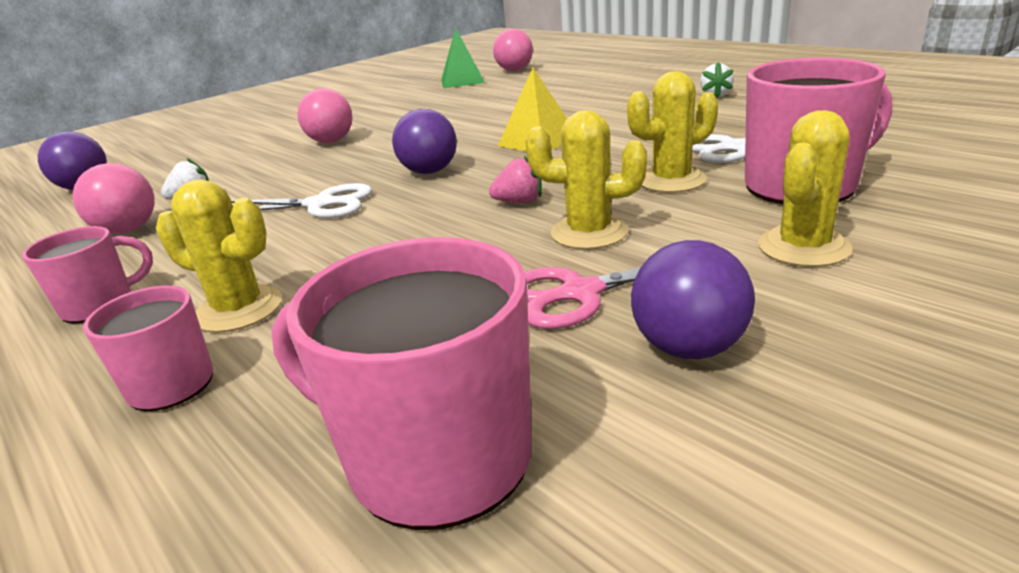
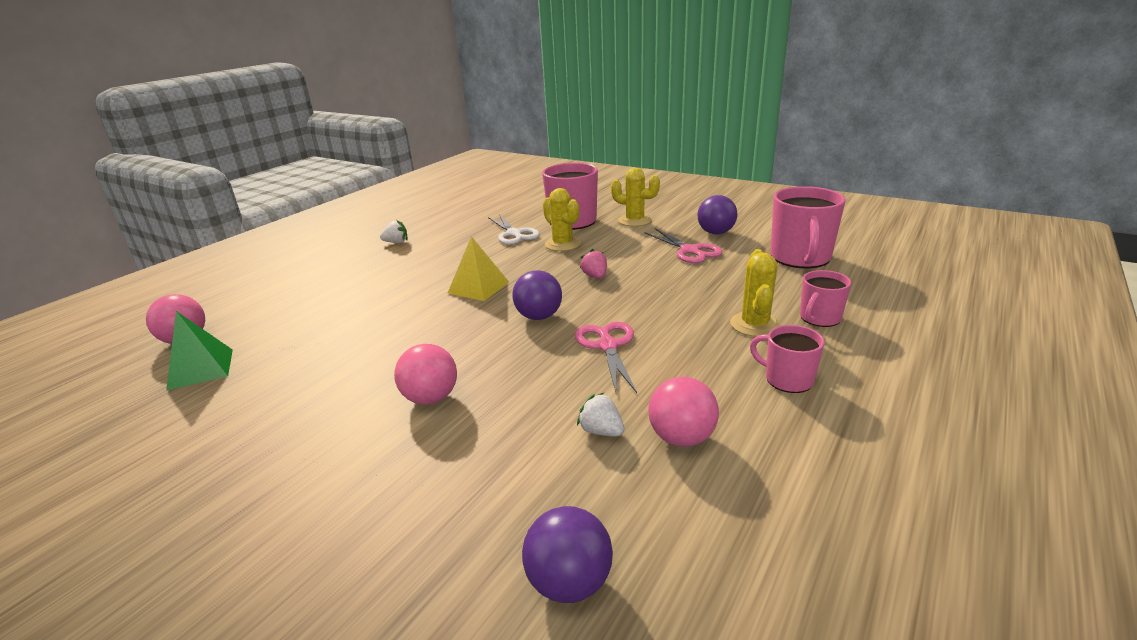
camera: 105 degrees left, 0 degrees up
(320, 205) = (608, 346): white scissors -> pink scissors
(589, 233) = (632, 255): yellow cactus -> none

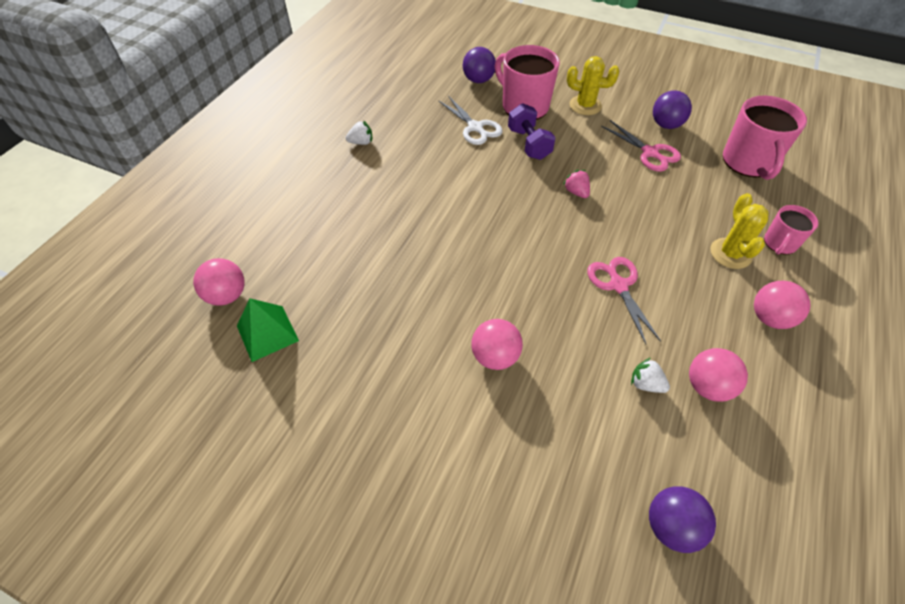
camera: 10 degrees left, 25 degrees up
(478, 287) = (474, 210): yellow pyramid -> none
(539, 316) = (546, 250): purple ball -> purple ball (478, 80)
(562, 244) = (529, 144): yellow cactus -> purple dumbbell
(787, 379) = (770, 318): pink mug -> pink ball

